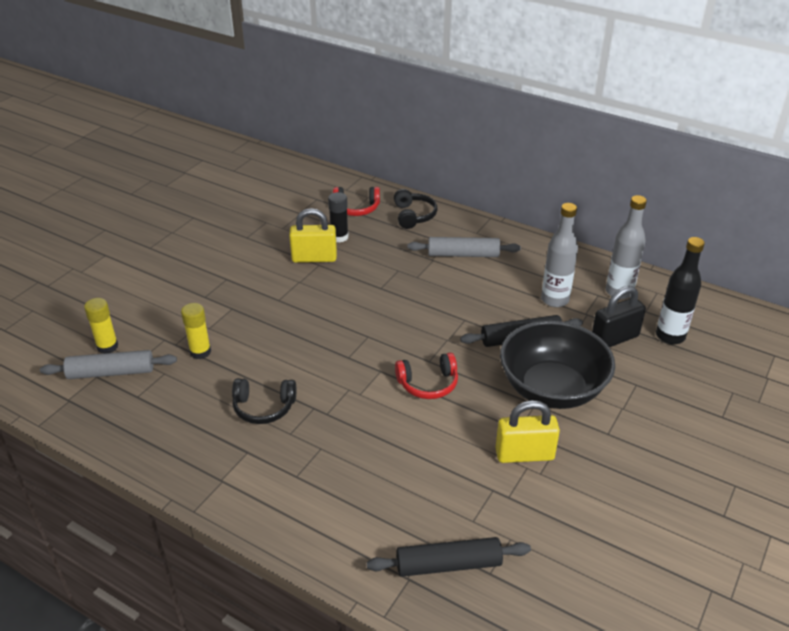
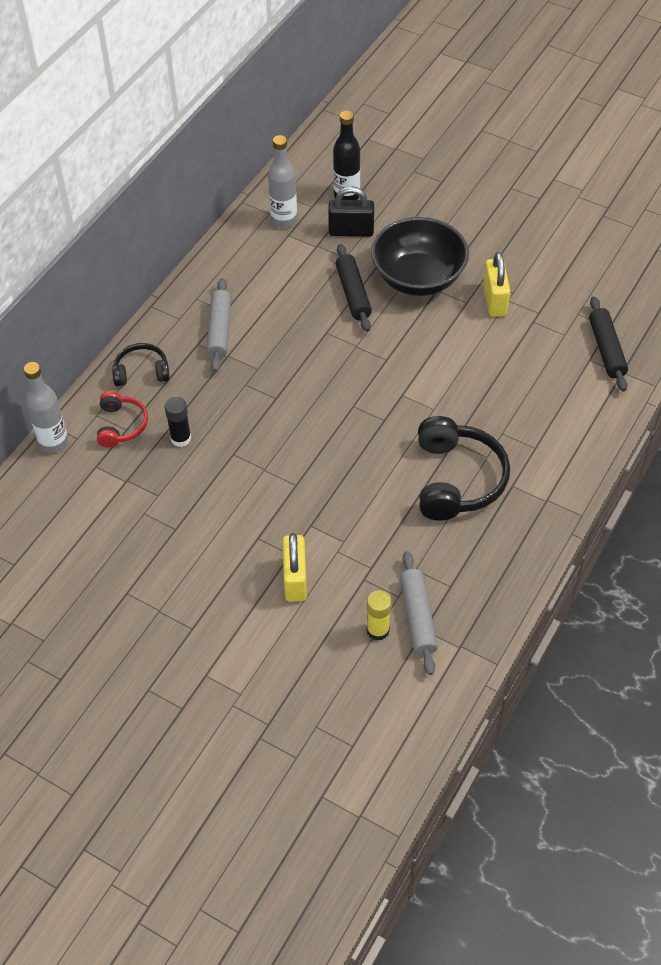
camera: 90 degrees left, 15 degrees up
(200, 352) = (382, 543): yellow glue stick -> none
(264, 408) = (457, 479): black headphones -> black headphones, size x1.77
(314, 258) = (221, 459): yellow padlock -> yellow padlock (295, 579)
(428, 384) = (417, 360): red headphones -> none
(554, 300) = (296, 266): grey bottle -> grey bottle (54, 442)
(614, 338) = (351, 231): black padlock -> black padlock turned 60 degrees counterclockwise

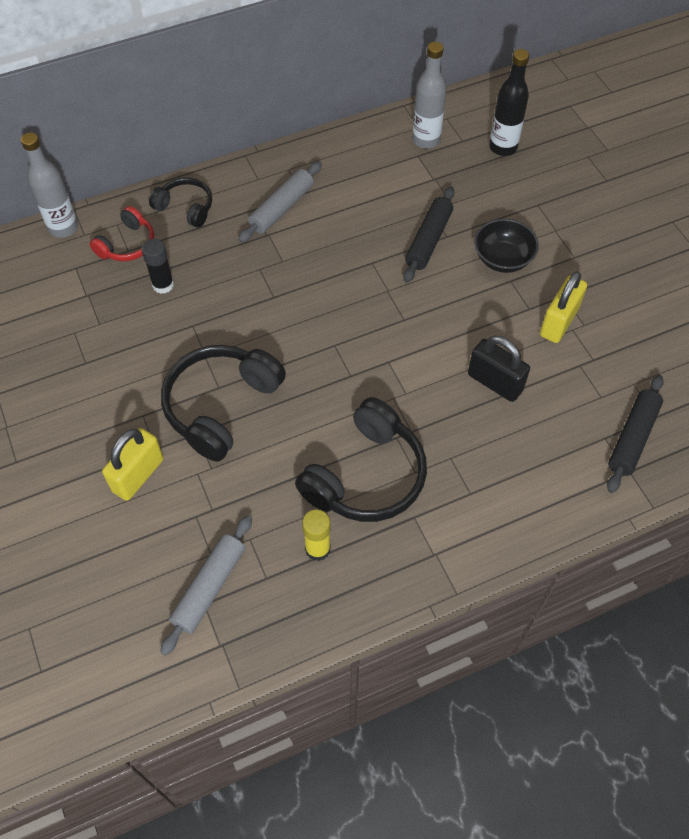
camera: 35 degrees right, 5 degrees up
(310, 496) = (220, 406): none -> black headphones
(351, 231) = (478, 182): black padlock -> black padlock (495, 382)
(378, 630) = (163, 574): yellow glue stick -> yellow glue stick (317, 549)
(418, 278) = (502, 259): black bowl -> black bowl, size x0.58

